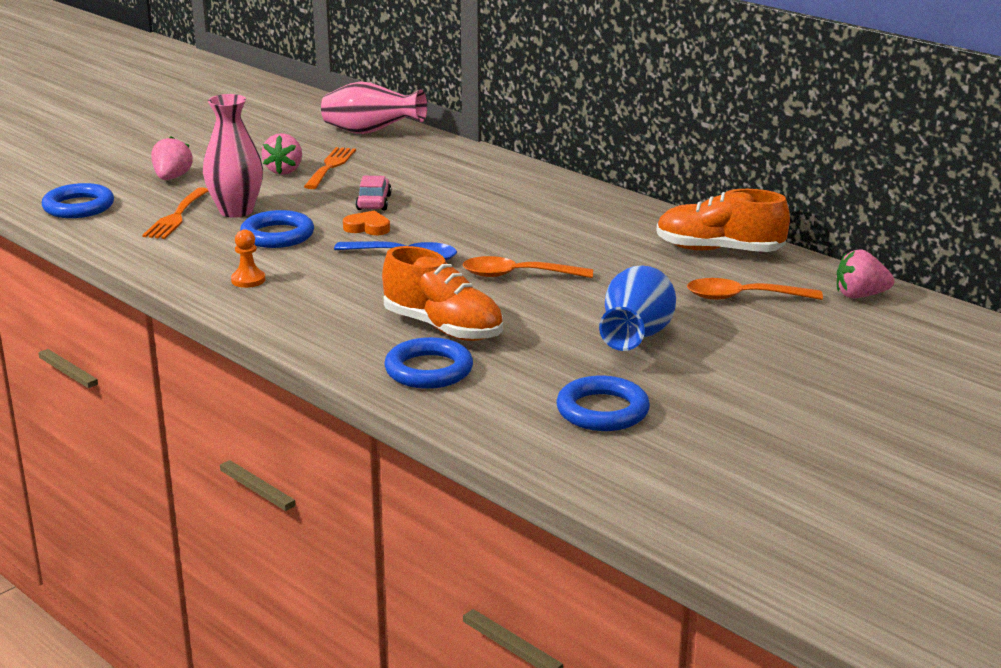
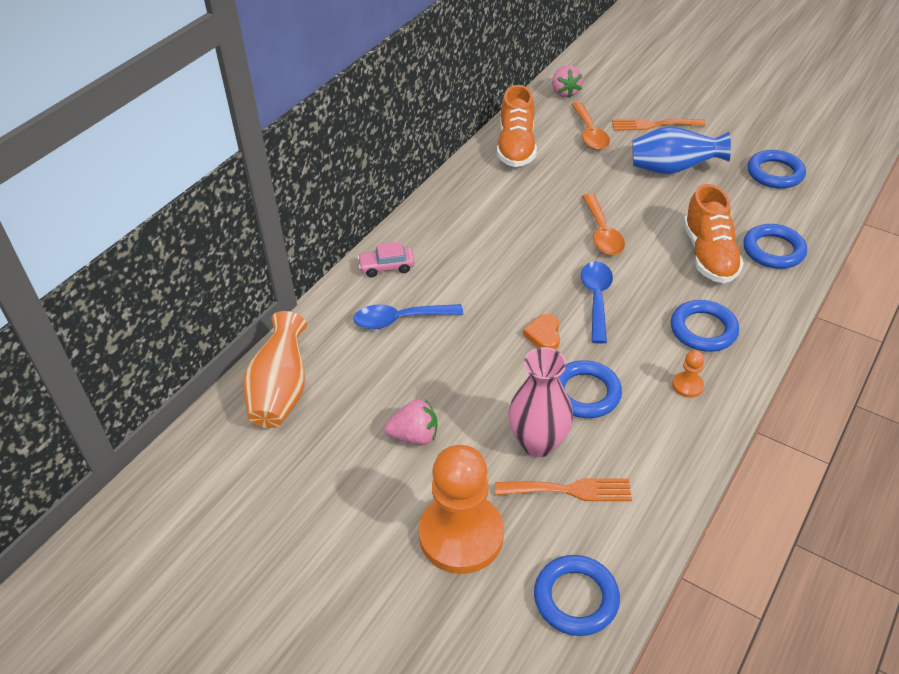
camera: 100 degrees left, 20 degrees up
(172, 178) = (461, 535): pink strawberry -> orange pawn
(319, 302) = (703, 329): none -> blue ring
(330, 166) = (393, 400): orange fork -> orange fork (653, 125)
(371, 133) = (281, 392): pink vase -> orange vase
(373, 202) = (483, 344): pink car -> pink car (387, 267)
(431, 174) = (400, 320): none -> blue spoon
(443, 328) = (709, 255): orange shoe -> orange shoe turned 150 degrees clockwise

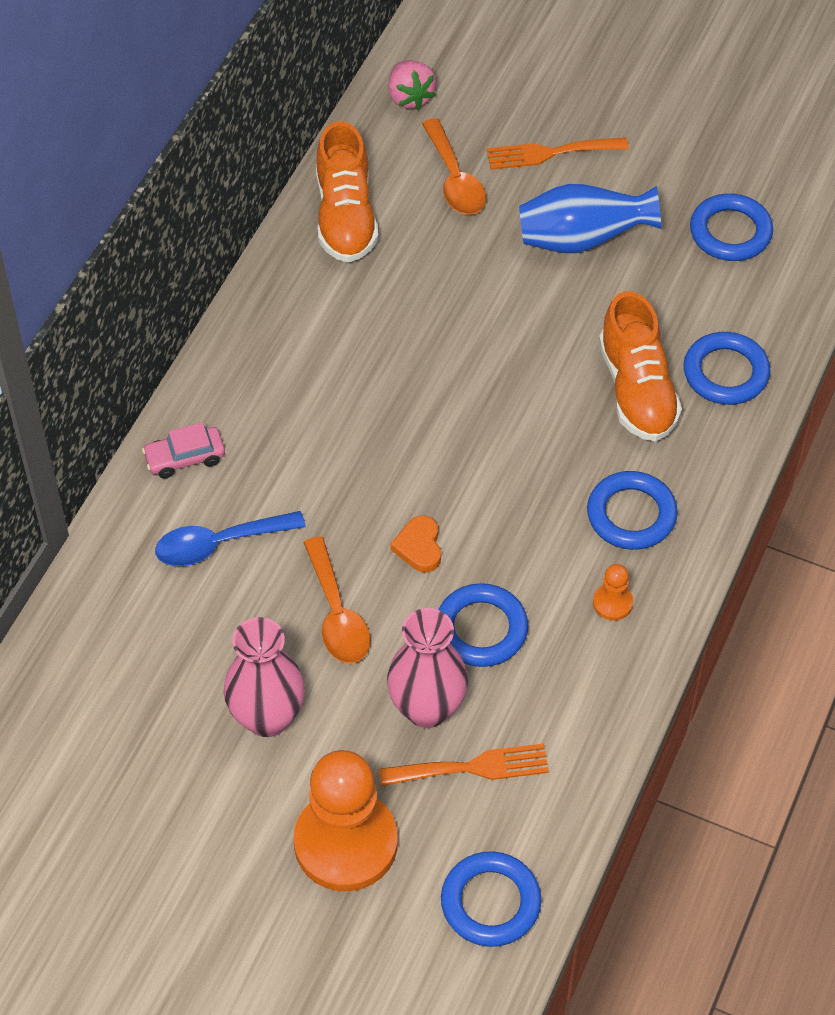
camera: 10 degrees left, 10 degrees up
(281, 392) = (78, 674): orange vase -> none
(414, 436) = (267, 717): pink strawberry -> pink vase
(596, 298) = (485, 480): blue spoon -> none
(602, 233) = (486, 367): orange spoon -> orange spoon (337, 614)

